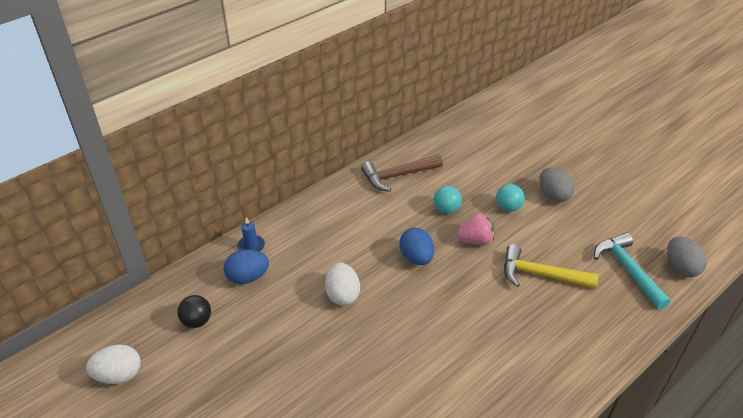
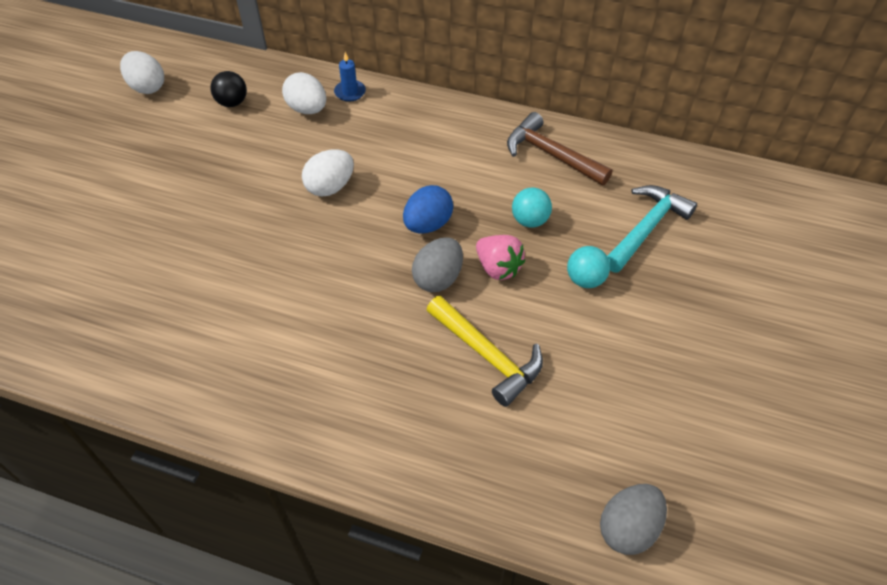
camera: 60 degrees right, 10 degrees up
(248, 277) = (307, 109): blue egg -> white egg
(540, 275) = (487, 355): yellow hammer -> yellow hammer turned 150 degrees clockwise
(553, 195) = (652, 321): grey egg -> grey egg (438, 278)
(628, 270) = (570, 456): turquoise hammer -> turquoise hammer (646, 228)

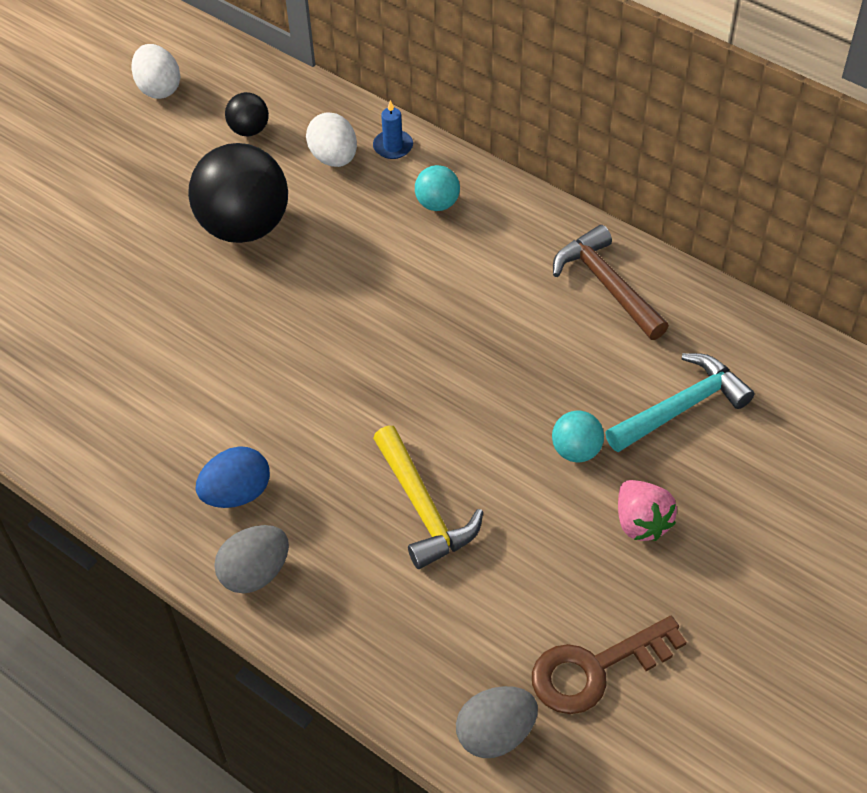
camera: 20 degrees right, 0 degrees up
(255, 173) = (244, 227): none -> black ball
(330, 187) = (324, 264): white egg -> none
(428, 224) = (419, 338): blue egg -> blue egg (237, 493)
(438, 278) = (405, 405): grey egg -> grey egg (255, 573)
(498, 268) = (479, 410): pink strawberry -> pink strawberry (641, 522)
(530, 220) = (542, 362): turquoise ball -> turquoise ball (437, 204)
(680, 448) = (595, 669): none -> brown key

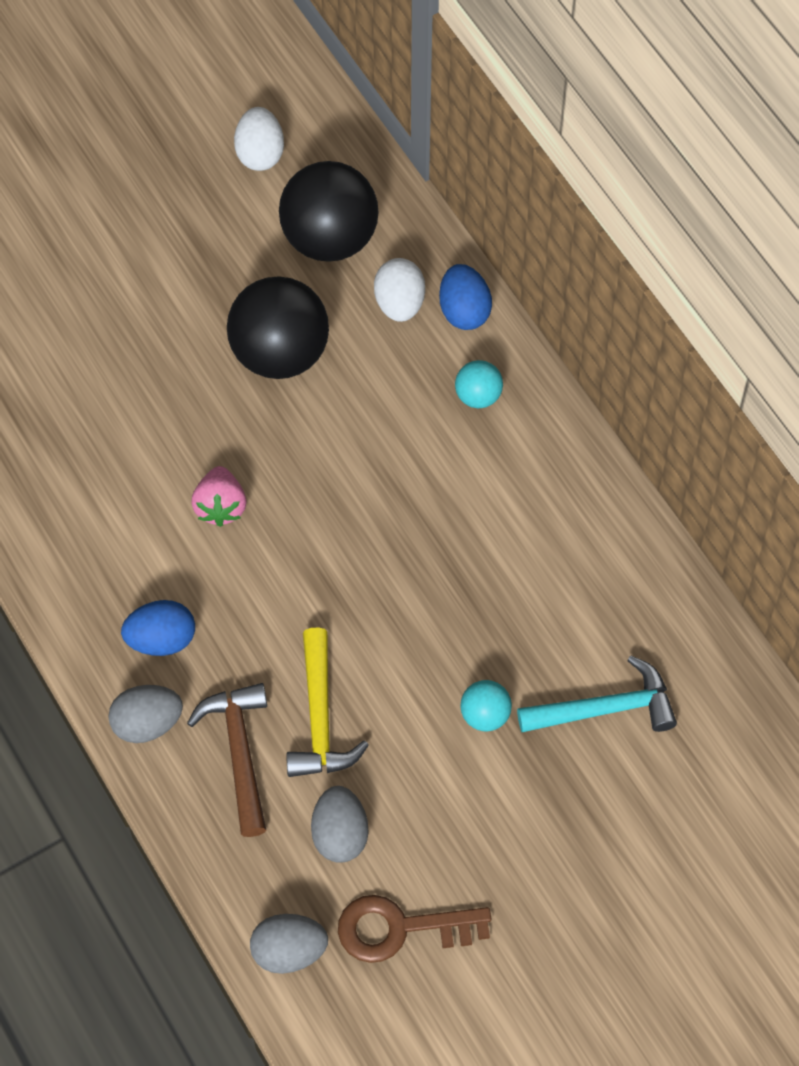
camera: 20 degrees right, 10 degrees up
(249, 130) = (329, 238): black ball -> black ball, size x2.13
(393, 146) = (464, 311): blue candle -> blue egg
(493, 604) = (340, 834): none -> grey egg
(607, 285) = (600, 550): brown hammer -> brown hammer (240, 753)
(641, 522) = (509, 809): pink strawberry -> pink strawberry (220, 506)

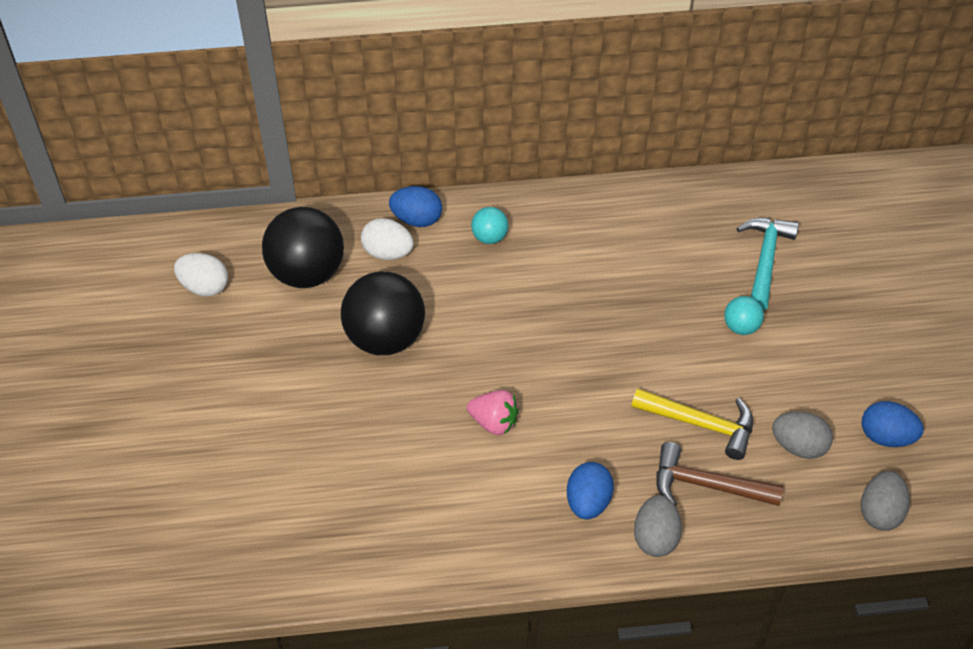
camera: 65 degrees left, 10 degrees down
(401, 928) = (886, 436): brown key -> blue egg

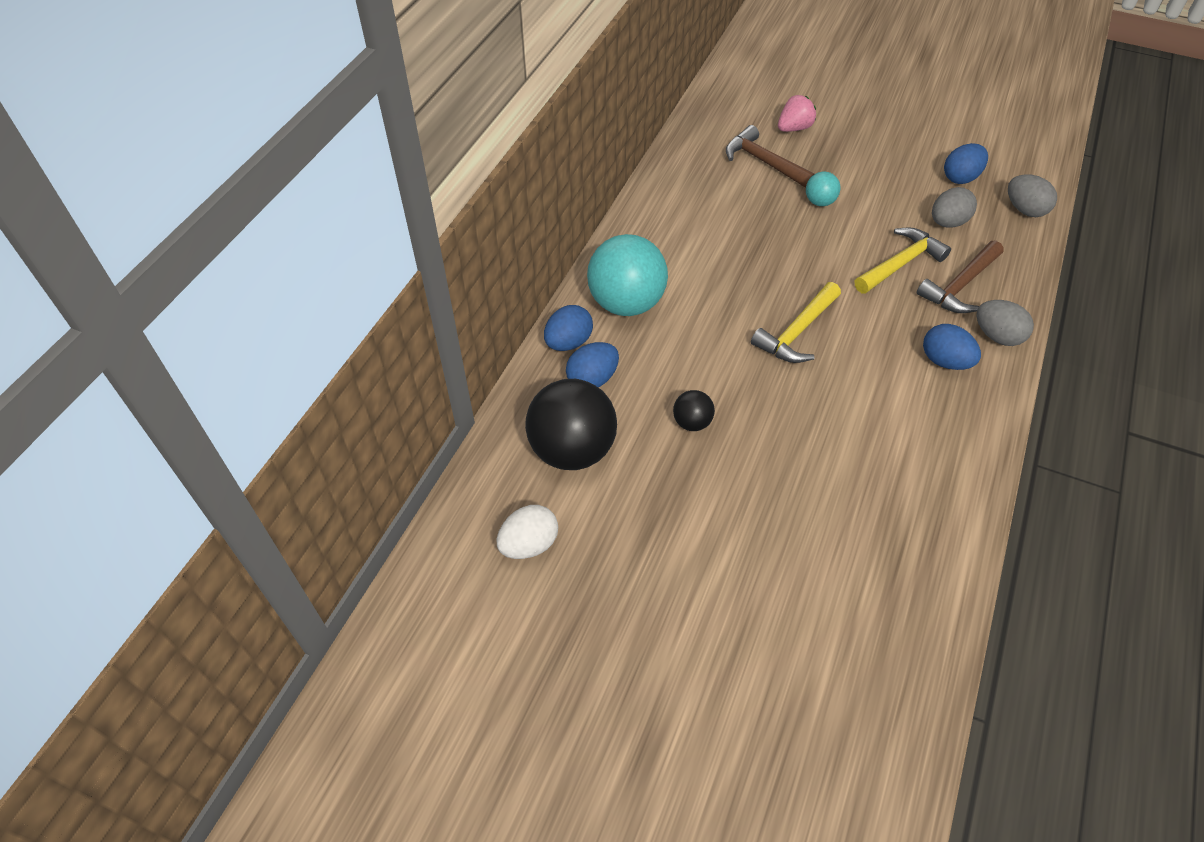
camera: 60 degrees left, 0 degrees up
(385, 337) = (692, 422): black ball -> black ball, size x0.47
(387, 252) = (592, 379): white egg -> blue egg
(489, 237) = (626, 303): turquoise ball -> turquoise ball, size x2.13
(494, 422) = (832, 386): pink strawberry -> pink strawberry (794, 128)
(543, 372) = (797, 332): none -> yellow hammer
(765, 260) = (764, 162): turquoise hammer -> brown hammer

